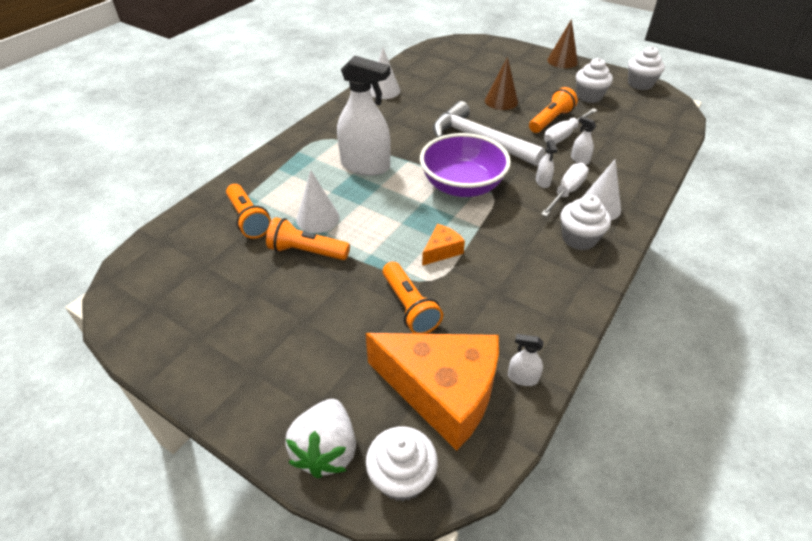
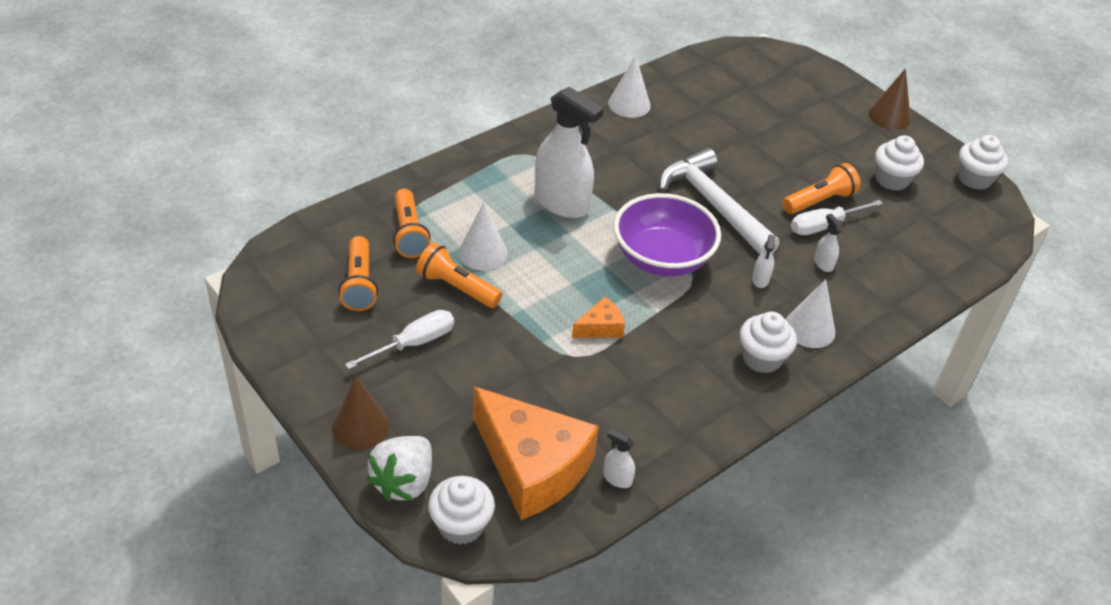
camera: 15 degrees right, 0 degrees up
(409, 307) = (538, 377): orange flashlight -> orange flashlight (359, 284)
(501, 101) = (771, 157): brown cone -> brown cone (360, 426)
(566, 192) = (782, 299): white screwdriver -> white screwdriver (413, 343)

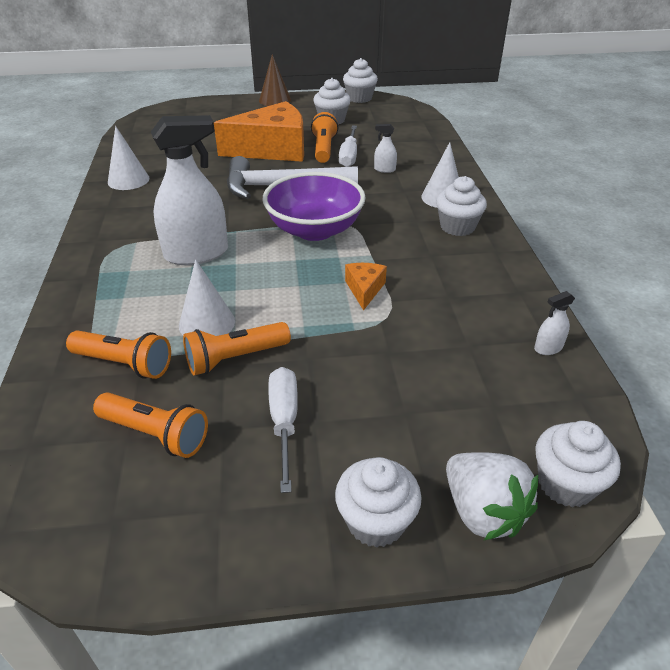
camera: 55 degrees left, 5 degrees down
(360, 426) = (376, 521): brown cone -> white cupcake
(532, 466) = (508, 397): orange cheese -> orange cheese (272, 149)
(760, 279) = (377, 198): white spray bottle -> none

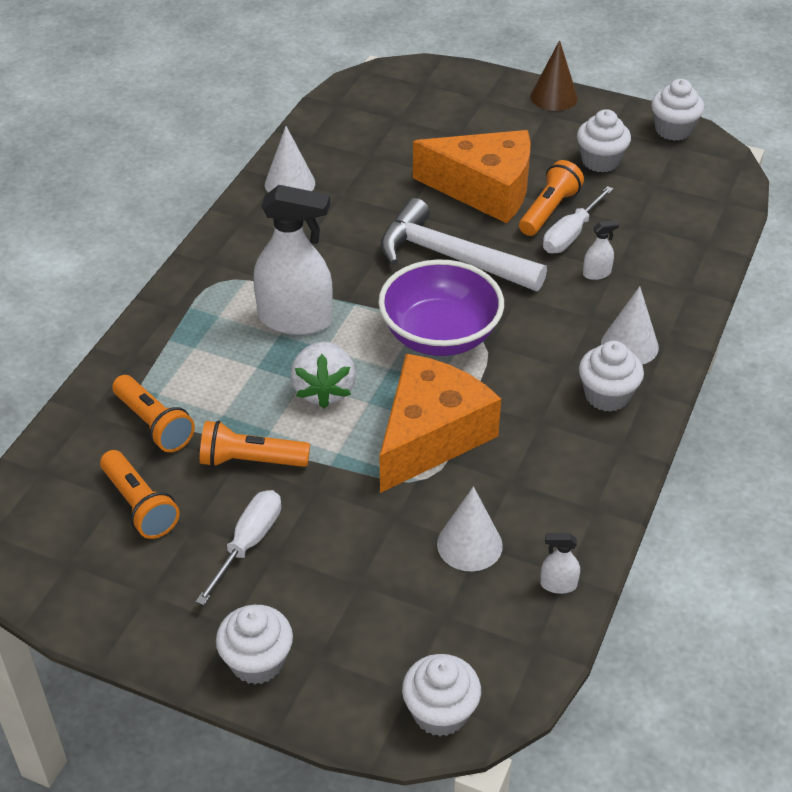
camera: 30 degrees right, 5 degrees up
(207, 323) = (251, 410): white cone -> white cone (469, 544)
(364, 289) = (430, 436): orange cheese -> orange cheese, size x2.31
(384, 169) = (597, 273): white spray bottle -> white spray bottle turned 120 degrees clockwise
(483, 512) = (348, 698): white strawberry -> white strawberry (324, 390)

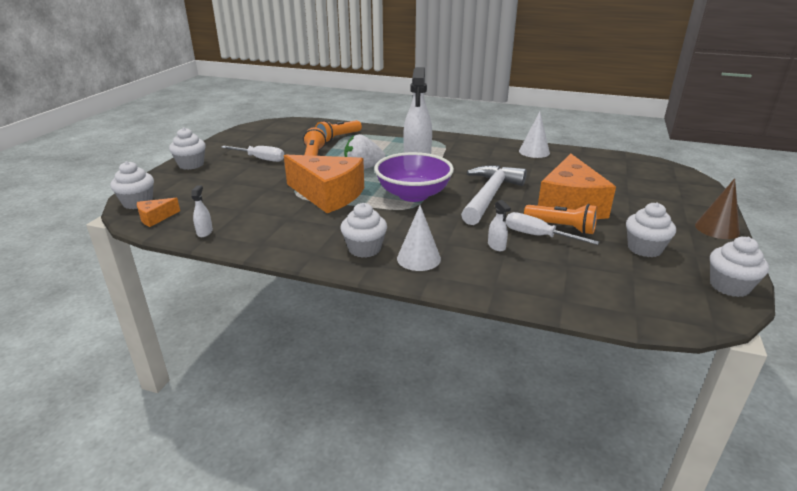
camera: 85 degrees right, 15 degrees down
(139, 506) = (288, 139): orange flashlight -> none
(469, 544) = (243, 207): white cone -> none
(505, 666) = (155, 218): none -> orange cheese

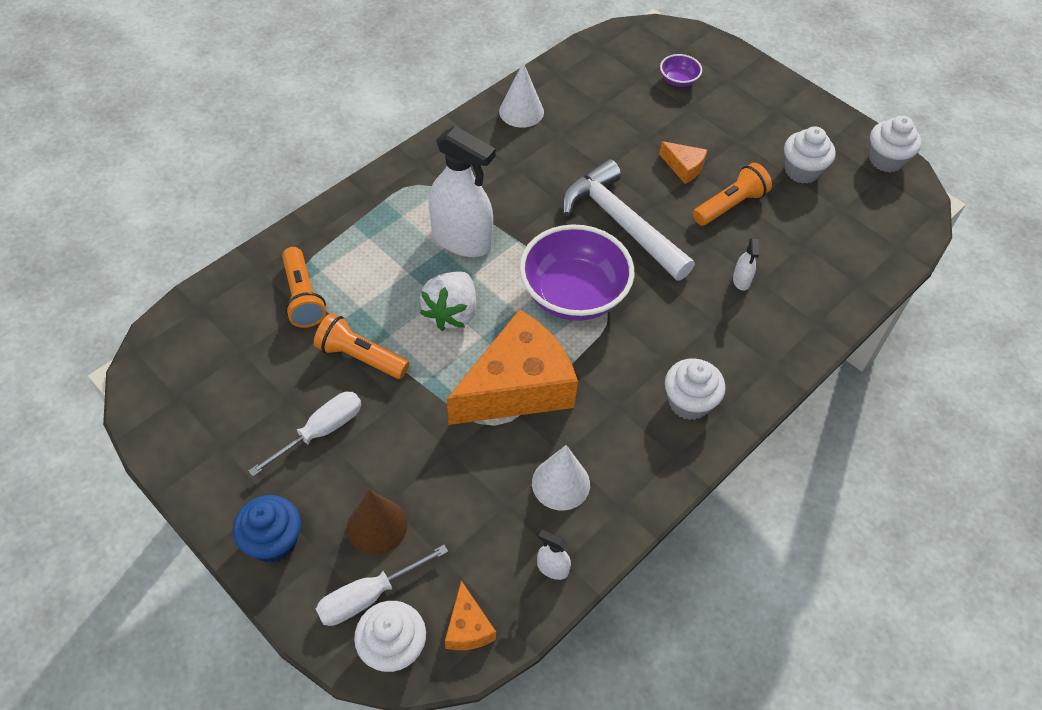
camera: 65 degrees left, 25 degrees up
(191, 164) = (273, 541): white cupcake -> blue cupcake
(418, 258) = (734, 360): white cone -> white cone (561, 483)
(496, 246) = (741, 280): white spray bottle -> white spray bottle turned 90 degrees clockwise
(537, 236) = (737, 235): white screwdriver -> white screwdriver (368, 596)
(570, 204) = (684, 167): orange cheese -> orange cheese, size x0.43
(646, 186) = (678, 80): none -> purple bowl
(717, 229) = (792, 95): brown cone -> brown cone (377, 526)

